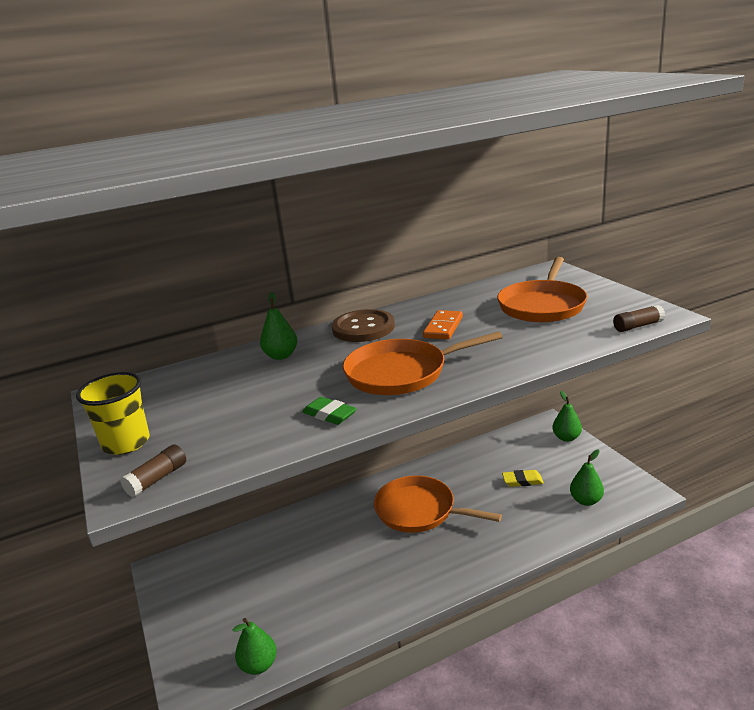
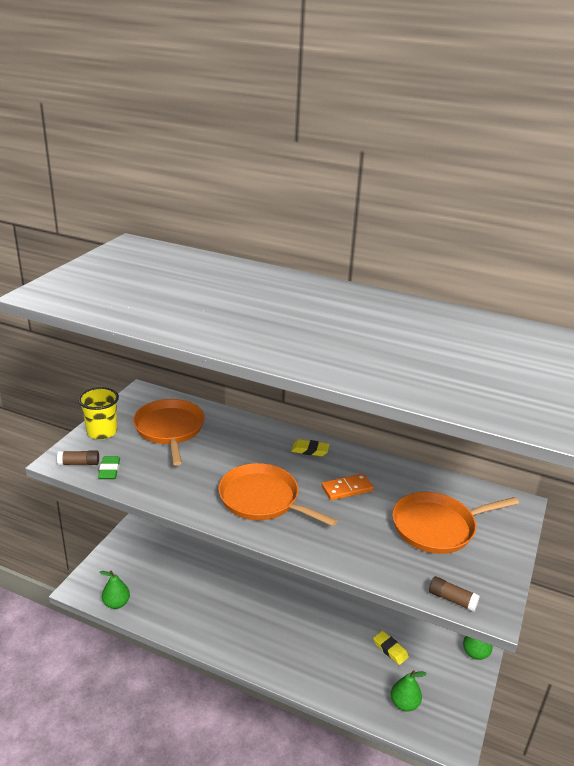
camera: 45 degrees right, 5 degrees up
(281, 356) = (239, 434): green pear -> none
(329, 414) = (187, 493): green eraser -> green eraser (109, 470)
(363, 328) = (310, 450): brown button -> yellow eraser
(419, 510) = (302, 604): orange pan -> orange pan (170, 429)

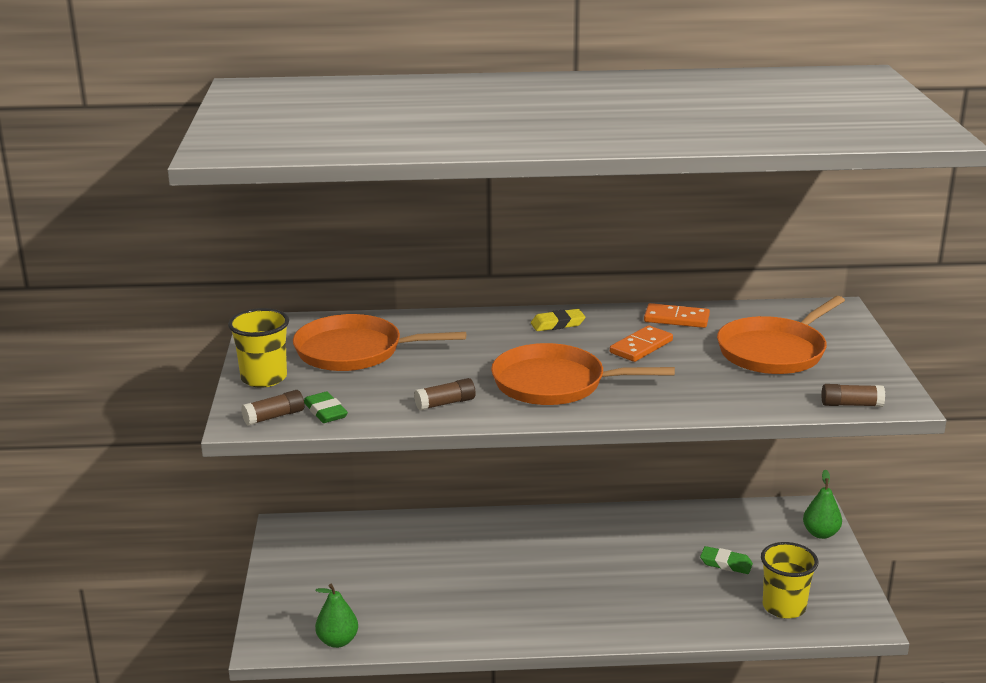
camera: 25 degrees left, 5 degrees down
(170, 429) = (355, 351): orange pan -> orange pan turned 45 degrees counterclockwise
(182, 490) = (445, 403): none -> brown glue stick
(390, 649) = (726, 563): yellow eraser -> green eraser
(393, 473) = (676, 319): none -> orange domino
(404, 703) = (784, 607): green pear -> yellow cup

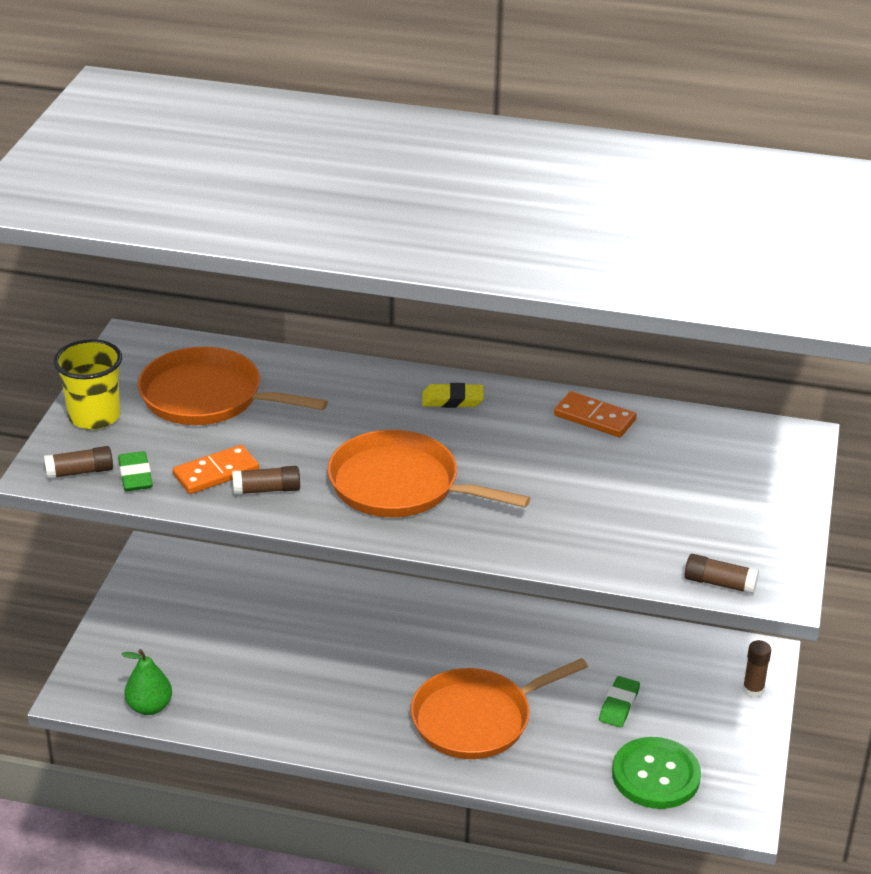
camera: 15 degrees right, 10 degrees up
(641, 347) = (528, 452): orange domino -> orange domino (216, 473)
(726, 563) = (619, 705): green eraser -> green eraser turned 75 degrees clockwise
(774, 351) = (680, 488): orange pan -> orange pan (477, 719)
(784, 607) = (656, 775): yellow cup -> green button
(820, 533) = (753, 690): green pear -> brown glue stick

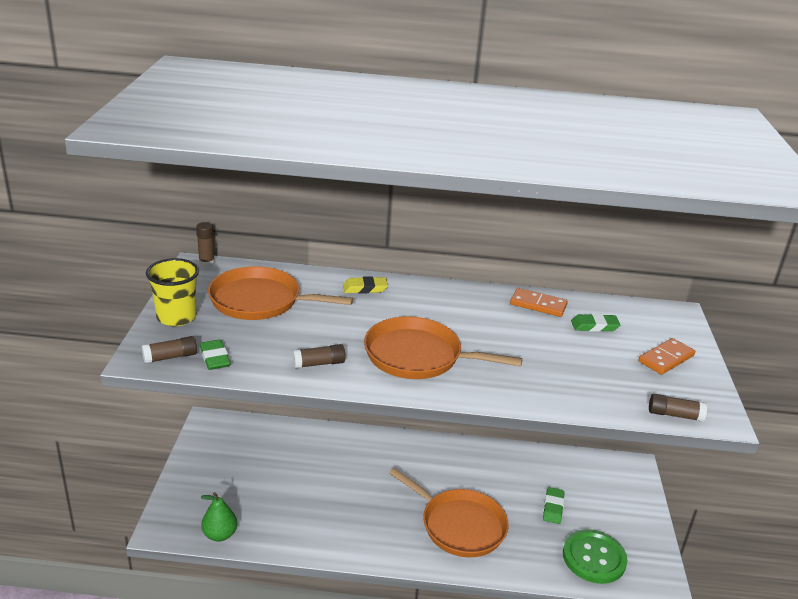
camera: 10 degrees left, 5 degrees down
(216, 473) = (277, 353): orange domino -> orange domino (666, 359)
(452, 400) = (436, 297): yellow eraser -> yellow eraser (365, 288)
(477, 719) = (459, 525): orange pan -> orange pan turned 105 degrees counterclockwise
(663, 453) = (594, 326): none -> green eraser
(753, 690) = (637, 490): brown glue stick -> brown glue stick (206, 263)

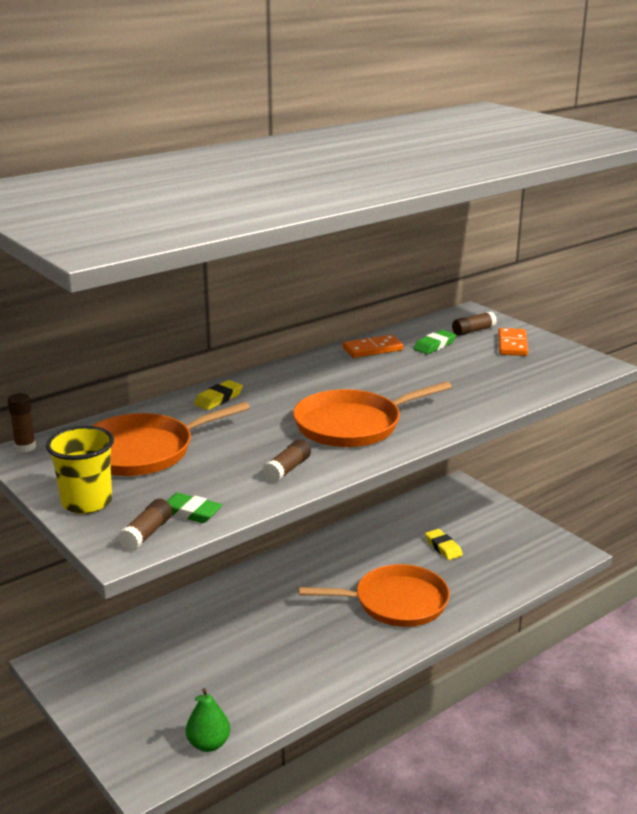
camera: 40 degrees left, 5 degrees down
(553, 508) = (443, 547): green eraser -> yellow eraser
(594, 558) = (514, 563): green button -> none
(674, 415) = (574, 375): brown glue stick -> brown glue stick (473, 331)

